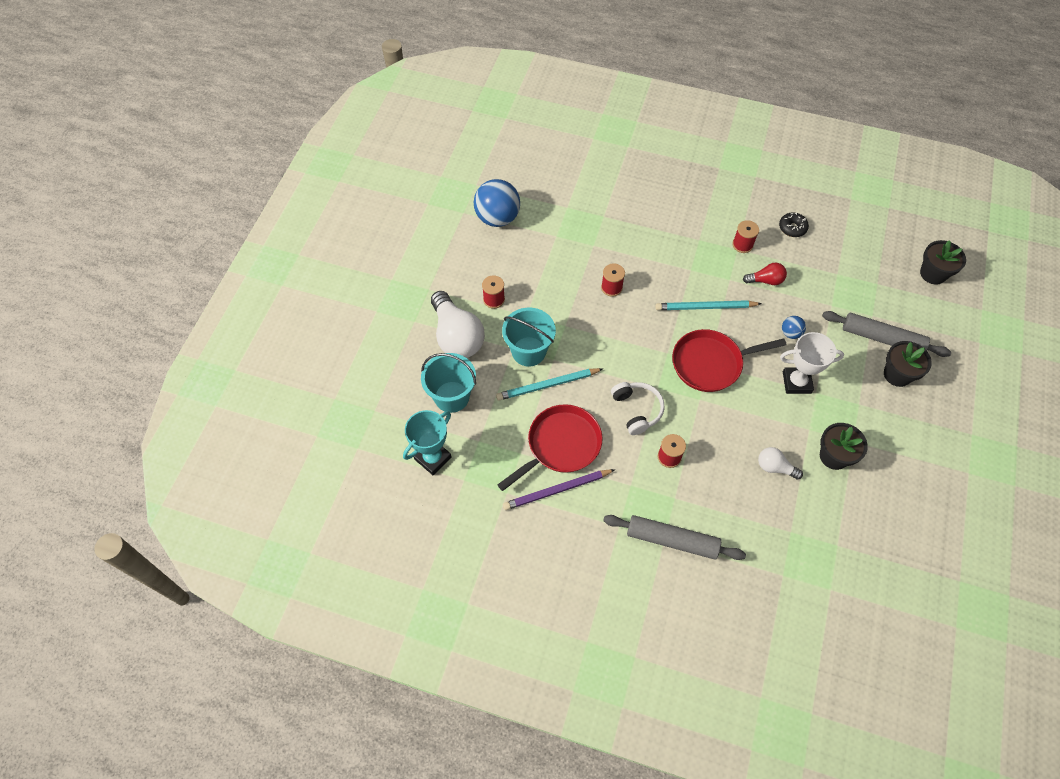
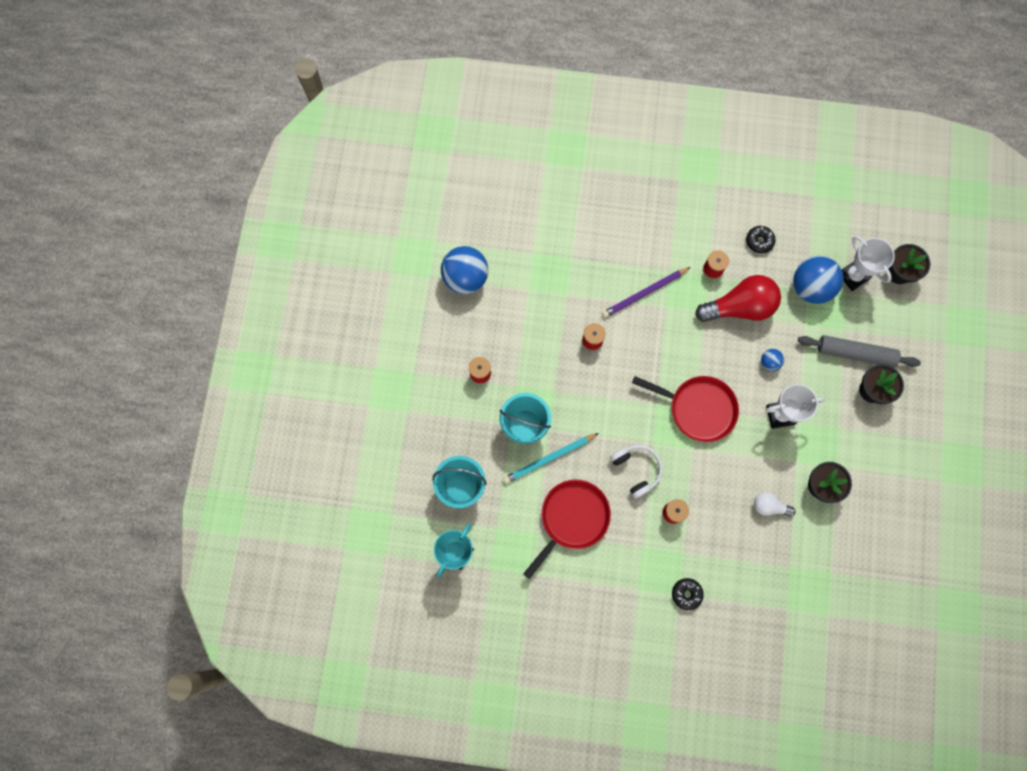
camera: 10 degrees left, 15 degrees up
(457, 336) = (452, 421): white light bulb -> none
(557, 490) = (576, 564): purple pencil -> purple pencil (644, 293)
(672, 540) = (686, 594): grey rolling pin -> black donut
(705, 307) = (685, 347): turquoise pencil -> none
(710, 363) = (698, 408): red pan -> red pan turned 135 degrees counterclockwise
(765, 280) = (740, 307): red light bulb -> red light bulb, size x2.01
(840, 274) = (810, 287): none -> blue ball
(885, 270) = (853, 276): none -> white trophy

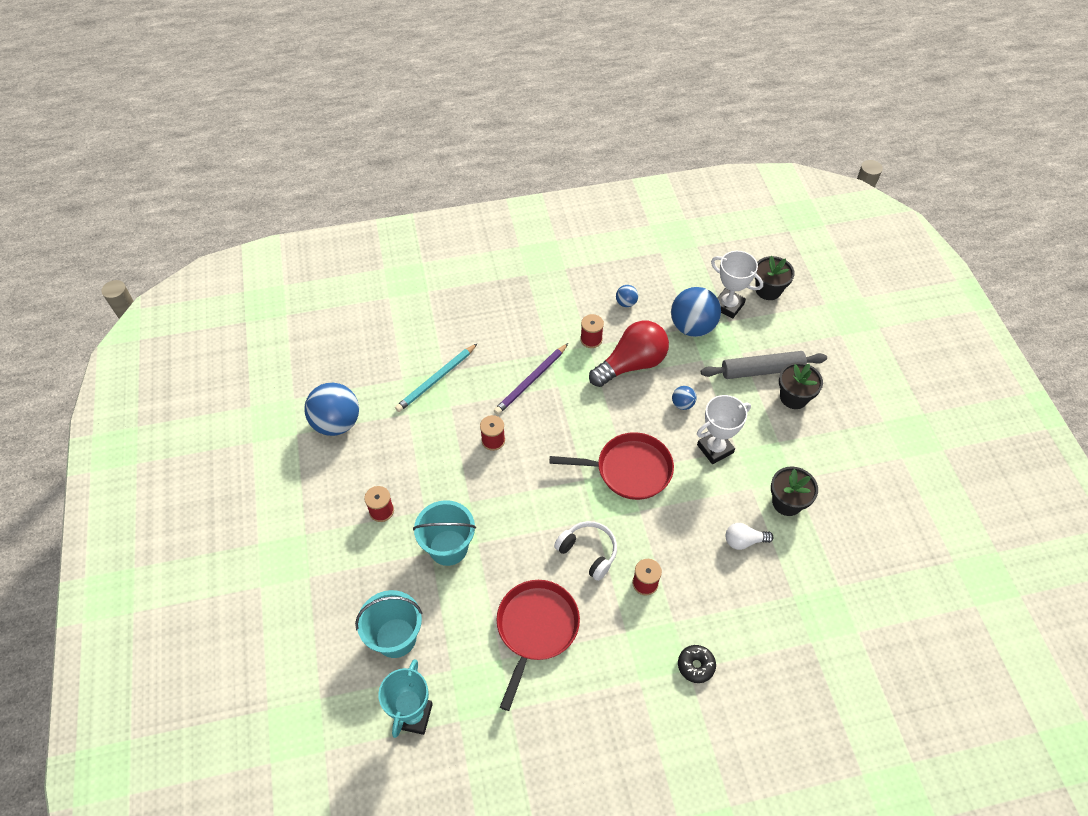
camera: 20 degrees left, 20 degrees down
(549, 458) = (487, 573): turquoise pencil -> turquoise pencil (436, 379)
(759, 241) = (626, 303): black donut -> blue ball

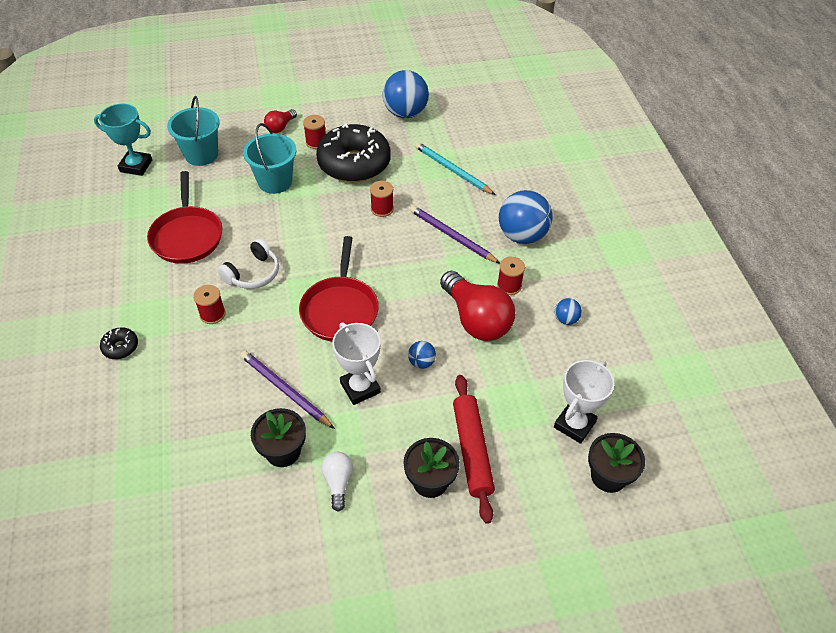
camera: 90 degrees right, 5 degrees down
(350, 553) = (280, 127): none -> red light bulb
(421, 470) = (354, 163): none -> black donut
(536, 629) = (187, 236): red pan -> red pan turned 60 degrees clockwise
(692, 327) = (535, 382): blue ball -> blue ball (522, 235)
(726, 507) = (285, 390): none -> purple pencil
(744, 541) = (242, 402): white light bulb -> white light bulb (338, 482)
(762, 370) = (472, 450): grey rolling pin -> red rolling pin

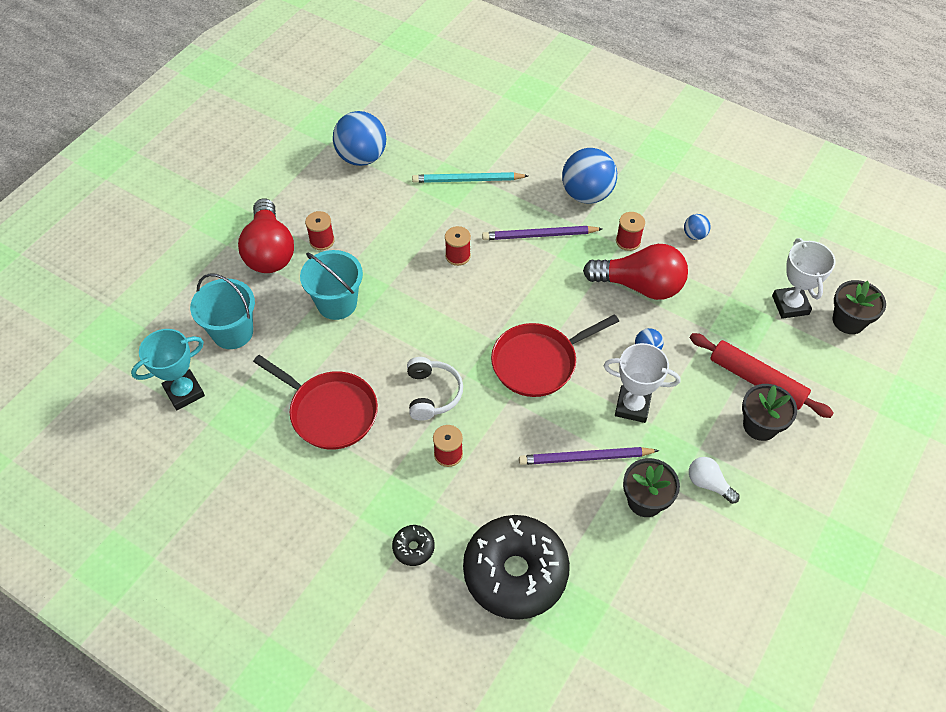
camera: 45 degrees left, 5 degrees up
(280, 127) = (269, 251): red light bulb -> red light bulb, size x2.01
(340, 309) = (538, 362): red pan -> red pan turned 105 degrees clockwise
(354, 163) = (381, 235): black donut -> black donut (515, 572)

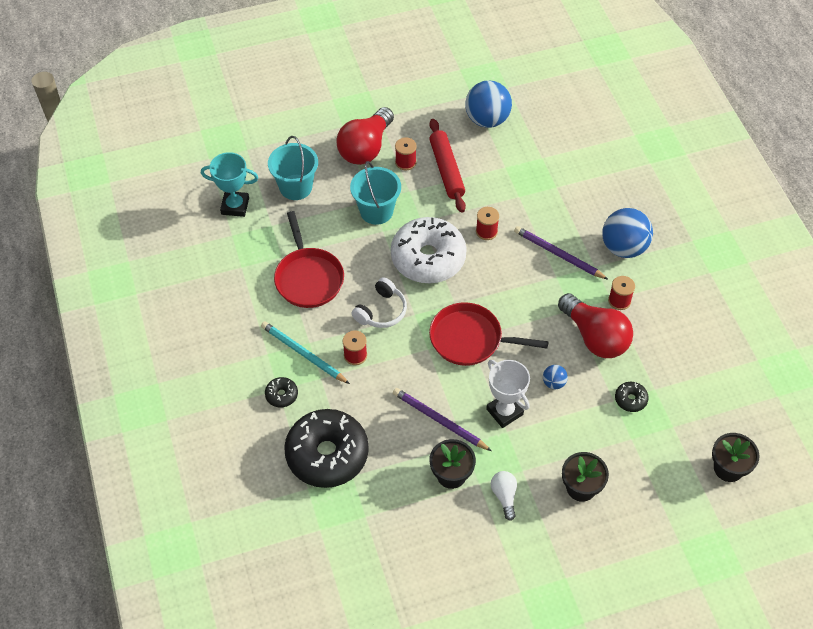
camera: 40 degrees right, 0 degrees up
(428, 314) = (428, 258): none -> white donut
(467, 180) = (546, 182): turquoise pencil -> turquoise pencil (303, 354)
(694, 235) = (675, 329): blue ball -> none
(720, 319) = (630, 399): none -> black donut
(757, 380) = (611, 458): red rolling pin -> red rolling pin (447, 170)
(790, 305) = (695, 426): white trophy -> none

